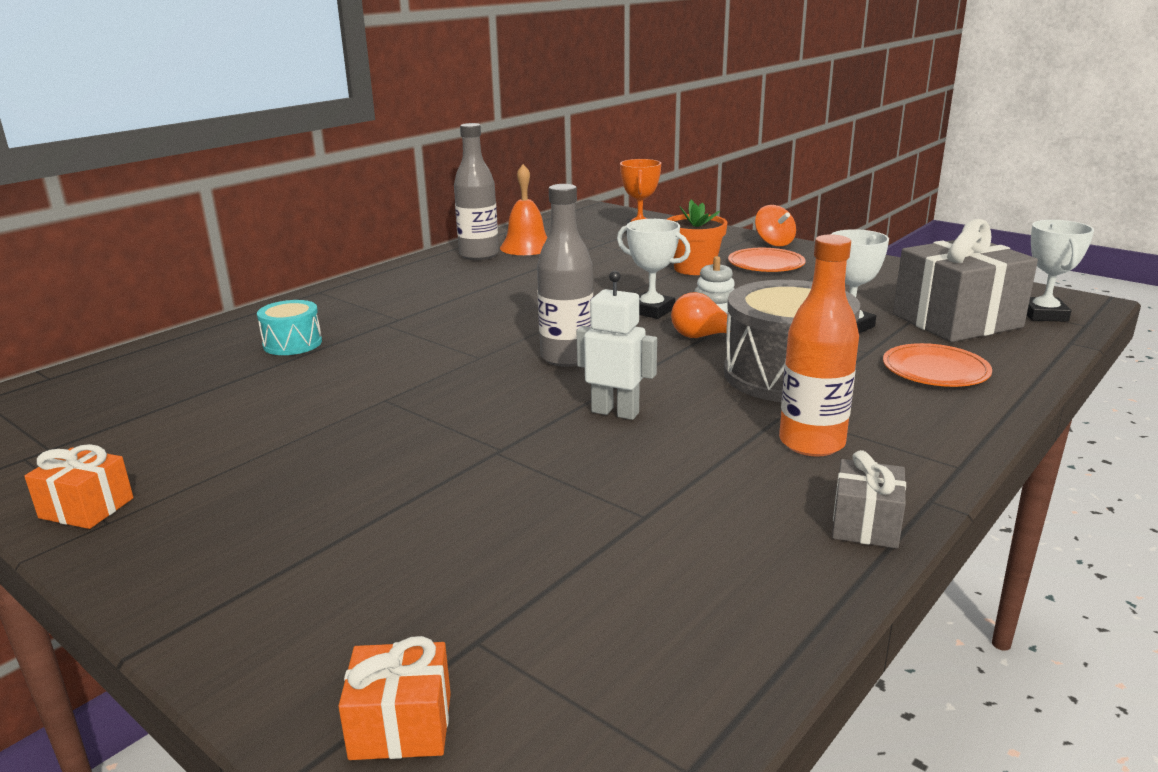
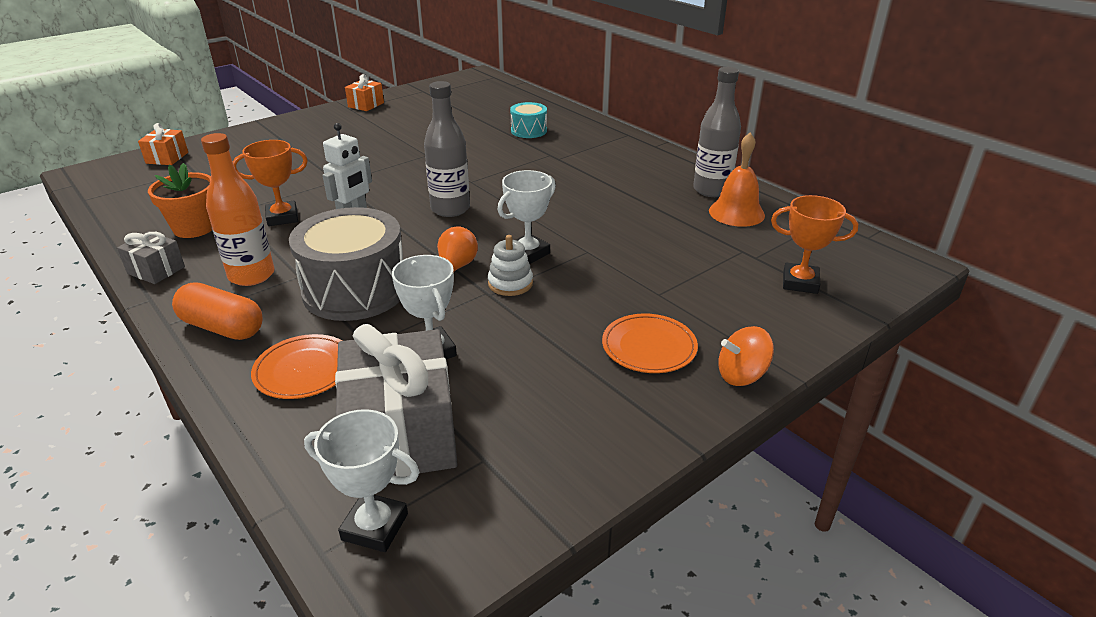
camera: 100 degrees right, 10 degrees up
(645, 465) = (282, 217): none -> orange trophy
(694, 268) = (643, 295): orange flower pot -> orange flower pot (194, 228)
(925, 429) = (222, 327): none -> orange capsule

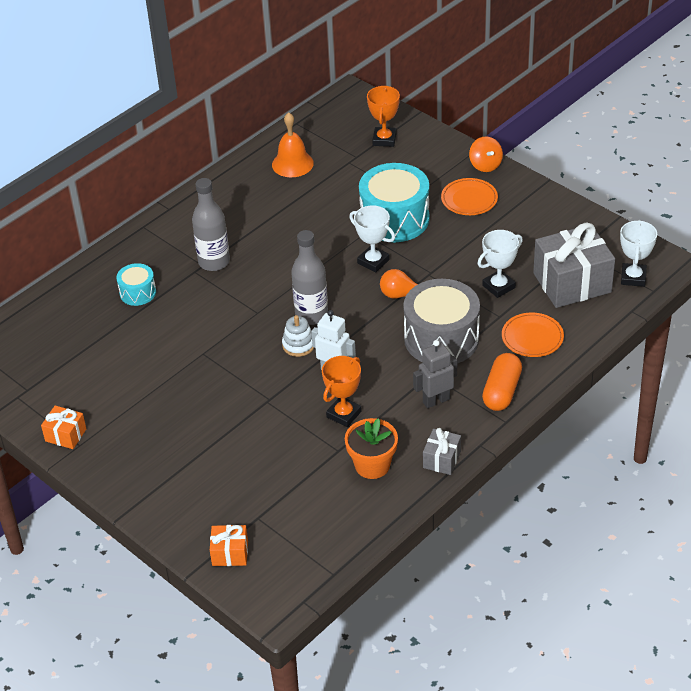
camera: 95 degrees left, 10 degrees up
(251, 275) = (436, 400): orange bottle -> grey robot
(282, 217) = (344, 414): orange trophy -> orange trophy turned 60 degrees clockwise
(510, 283) = (415, 264): white stacking toy -> white stacking toy (298, 345)
(612, 276) = (394, 219): none -> turquoise drum
(711, 190) = (255, 176): grey bottle -> grey bottle (214, 262)

